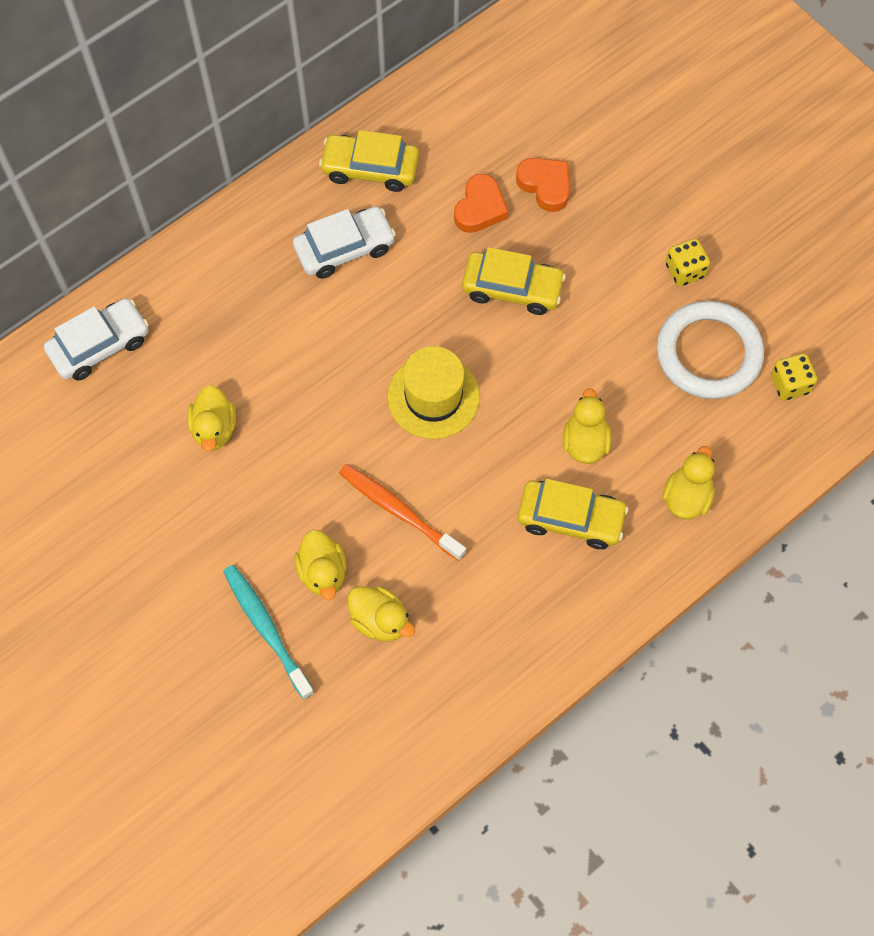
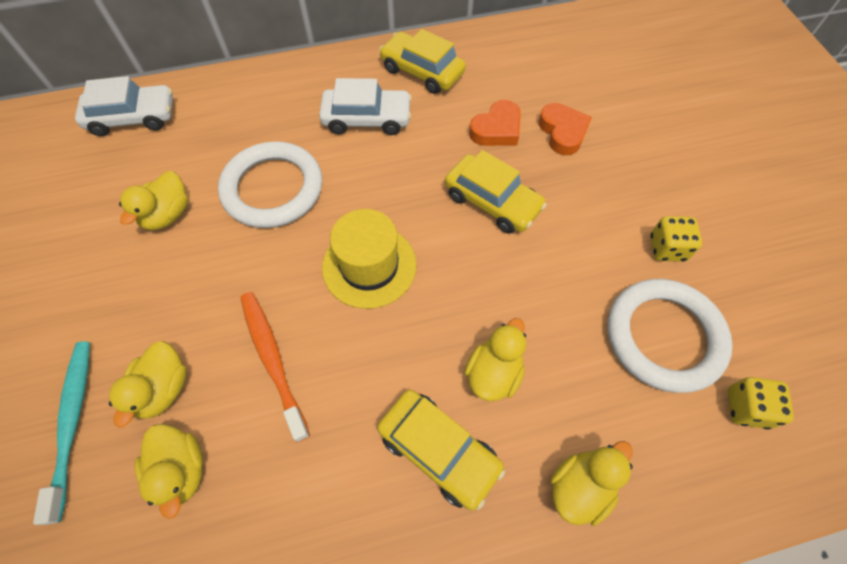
camera: 25 degrees right, 5 degrees down
(298, 361) = (273, 188): none -> white ring

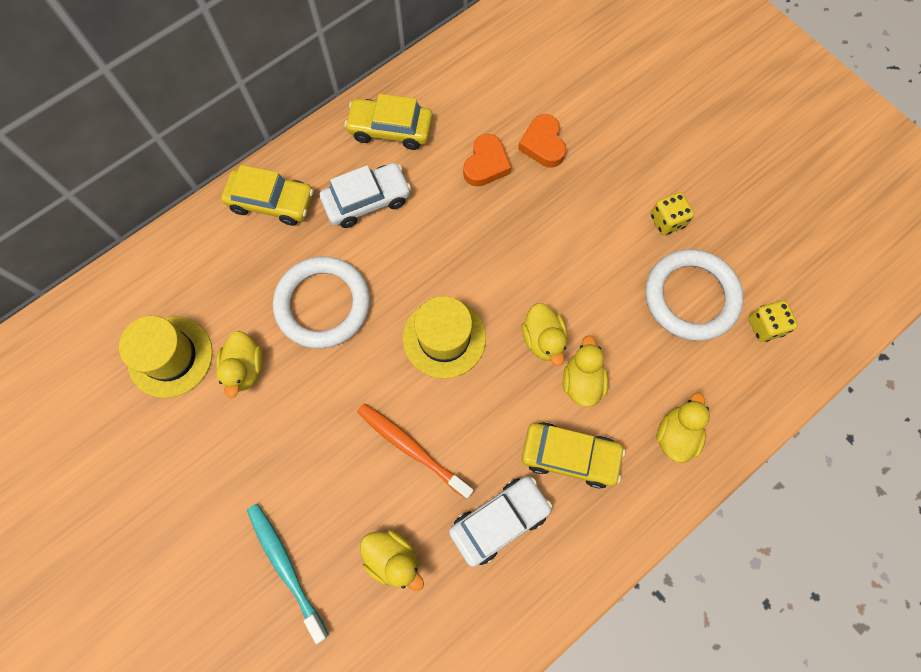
camera: 25 degrees left, 10 degrees up
(112, 178) = (170, 357): none -> yellow hat
(133, 118) = (146, 289): white car -> white car (499, 520)
(163, 389) = (340, 510): yellow duck -> yellow duck (543, 340)
(492, 201) = (515, 237): yellow car -> yellow car (271, 202)
(562, 132) = (543, 144): orange heart -> orange heart turned 150 degrees counterclockwise

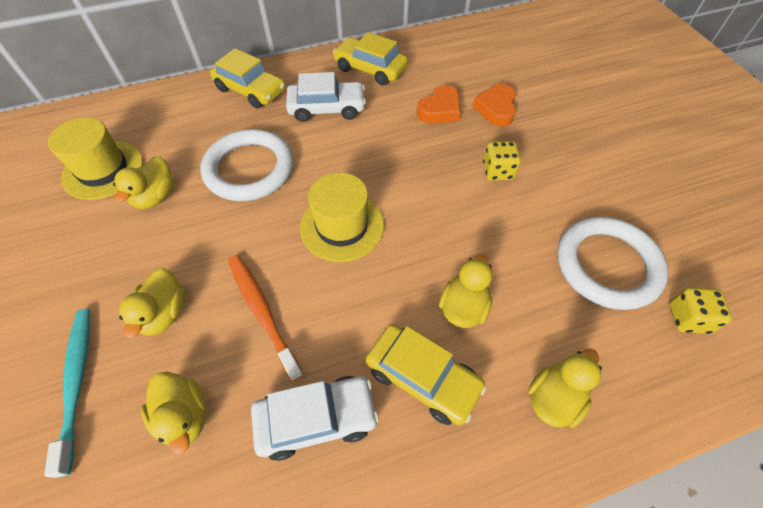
camera: 20 degrees right, 15 degrees down
(543, 340) = (437, 257): yellow duck -> yellow duck (164, 313)
(667, 221) = (598, 194): yellow dice -> yellow dice (498, 171)

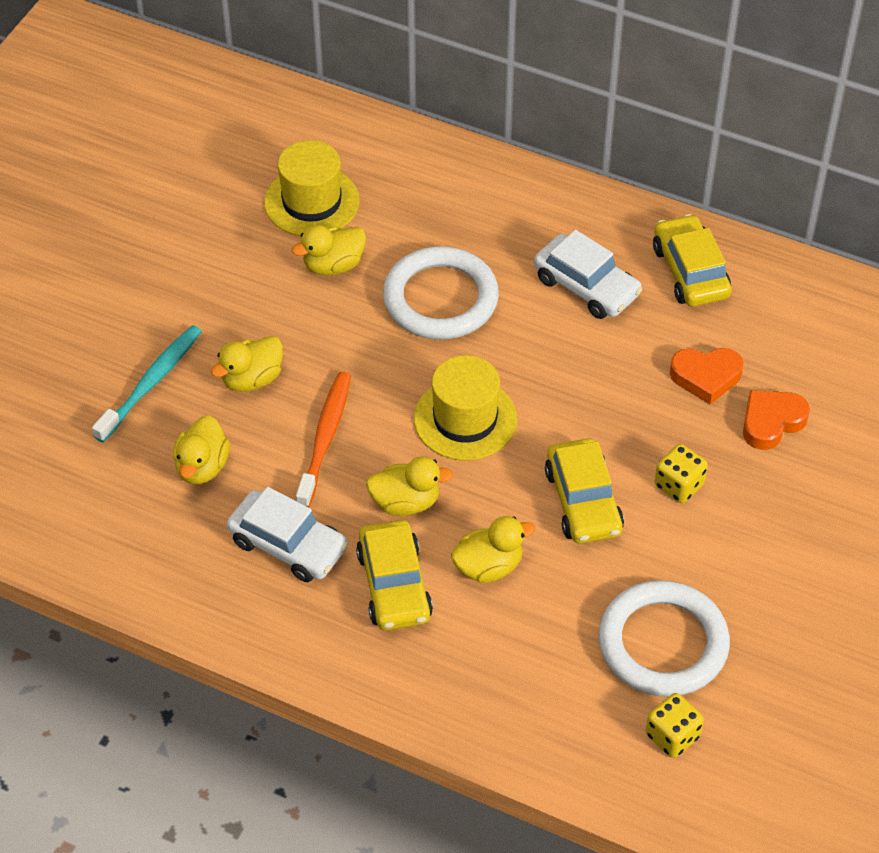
camera: 45 degrees right, 5 degrees down
(250, 90) = (531, 207): yellow car -> yellow car (583, 501)
(553, 398) = (476, 682): yellow duck -> yellow duck (406, 502)

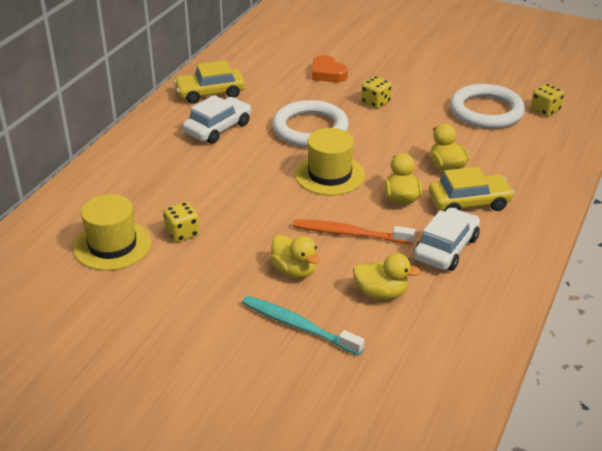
camera: 90 degrees left, 15 degrees down
(333, 265) = (182, 233): yellow duck -> yellow dice
(440, 298) = (222, 184): white ring -> white ring (310, 128)
(583, 501) = (391, 133): yellow car -> none
(706, 377) = (294, 91): orange heart -> none

